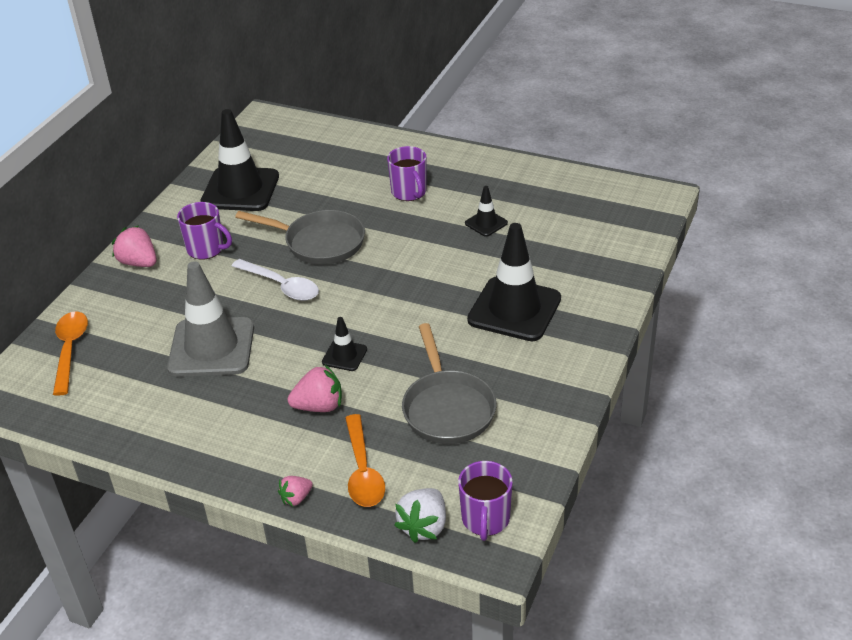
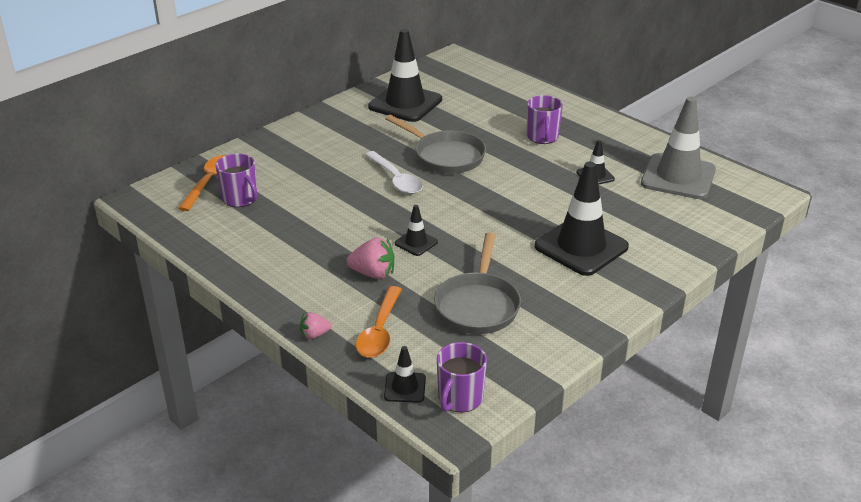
camera: 20 degrees right, 5 degrees down
(139, 263) = (296, 135): pink strawberry -> none
(206, 249) = (353, 138): purple mug -> purple mug (240, 199)
(211, 347) = (315, 208): grey traffic cone -> grey traffic cone (678, 177)
(424, 526) = (405, 387): white strawberry -> black traffic cone

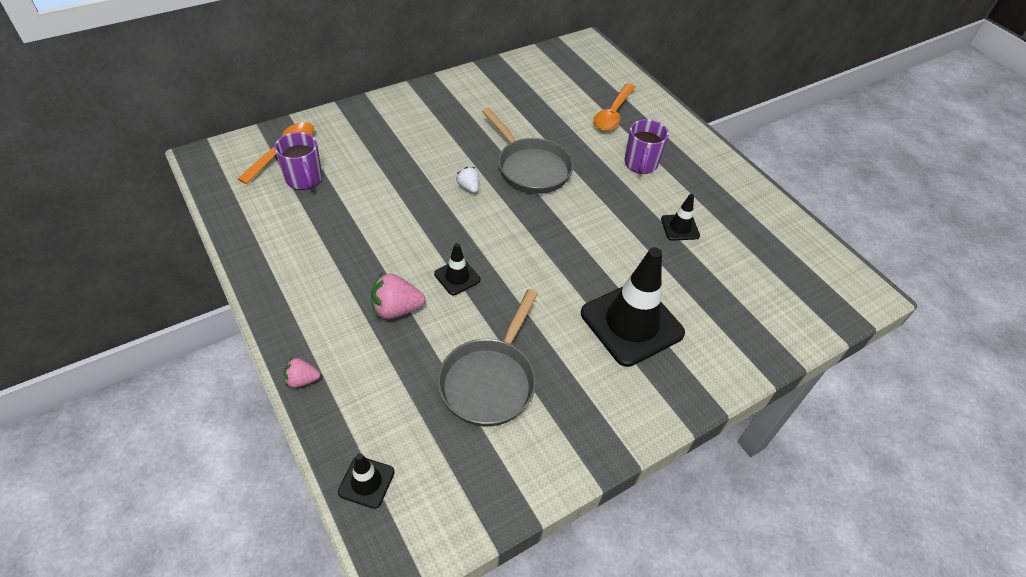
camera: 10 degrees right, 15 degrees up
(373, 274) = (396, 309): pink strawberry -> pink strawberry turned 150 degrees clockwise
(379, 331) = (372, 392): orange spoon -> orange spoon (613, 114)
(396, 179) = (469, 187): white spoon -> white strawberry
(405, 103) = (515, 92): black traffic cone -> none
(459, 398) = (419, 515): purple mug -> none
(678, 177) = (770, 249): grey traffic cone -> none

